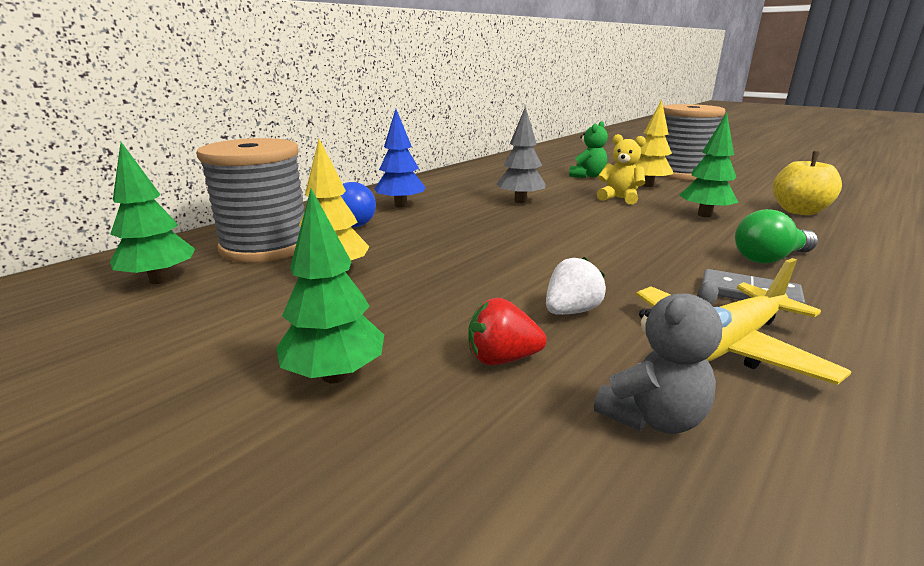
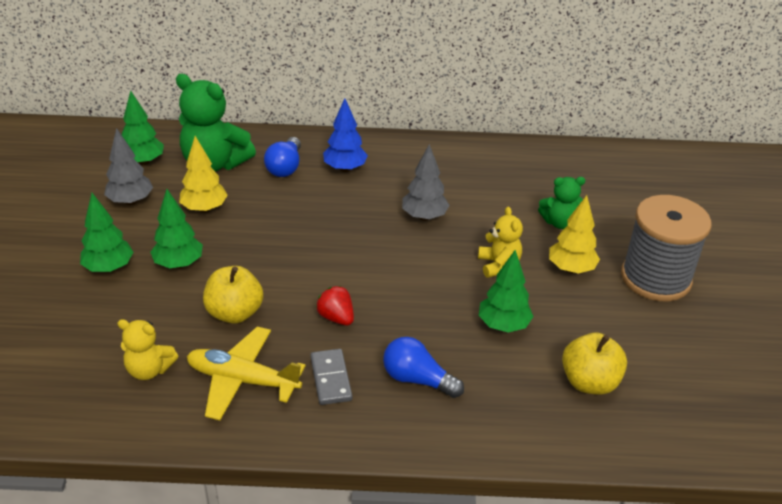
camera: 50 degrees right, 15 degrees up
(217, 311) = (130, 201): none -> grey tree
(266, 246) = (215, 164): grey spool -> green teddy bear
(416, 317) = (179, 264): none -> green tree
(502, 359) = (162, 309): red strawberry -> red strawberry (336, 318)
(571, 311) = (234, 313): white strawberry -> yellow apple
(652, 417) = (149, 370): grey teddy bear -> yellow teddy bear
(770, 258) = (417, 379): green light bulb -> blue light bulb

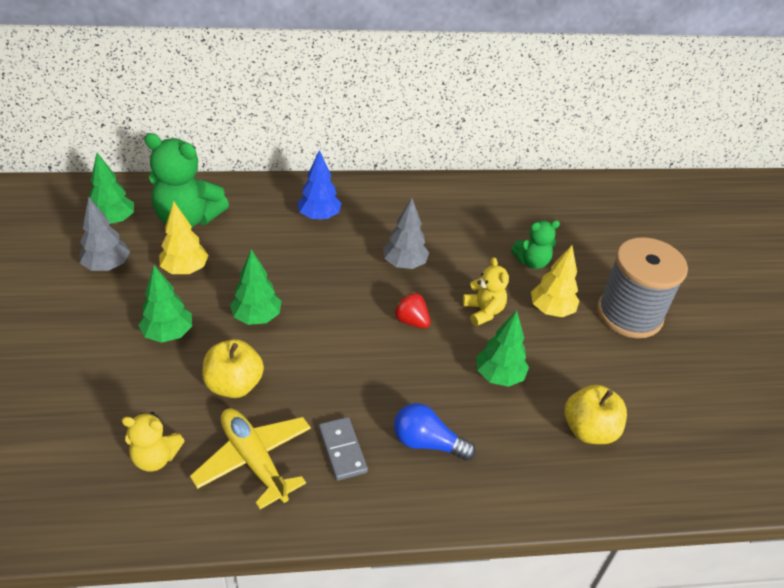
camera: 10 degrees left, 5 degrees up
(109, 268) = (96, 344): green tree -> green tree (257, 317)
(242, 380) = (254, 460): yellow plane -> yellow plane turned 45 degrees clockwise
(285, 167) = (260, 218): blue light bulb -> none
(336, 318) = (337, 381): red strawberry -> red strawberry (411, 321)

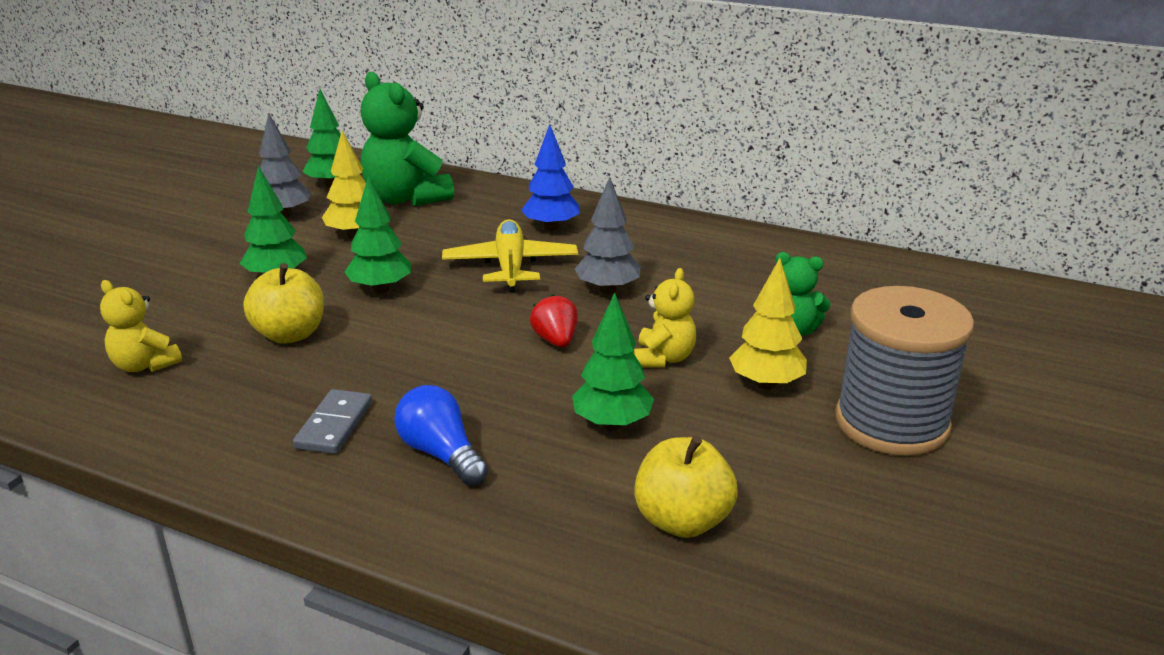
camera: 35 degrees right, 15 degrees down
(254, 460) = (232, 400): yellow plane -> yellow plane (510, 266)

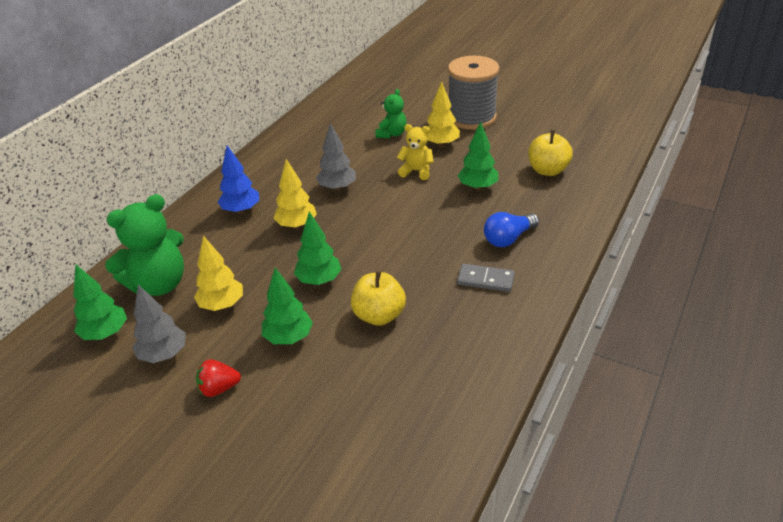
camera: 85 degrees left, 10 degrees up
(144, 365) = (417, 384): yellow teddy bear -> none
(510, 266) = (297, 225): yellow plane -> yellow tree
(555, 341) = (396, 205): red strawberry -> red strawberry (219, 388)

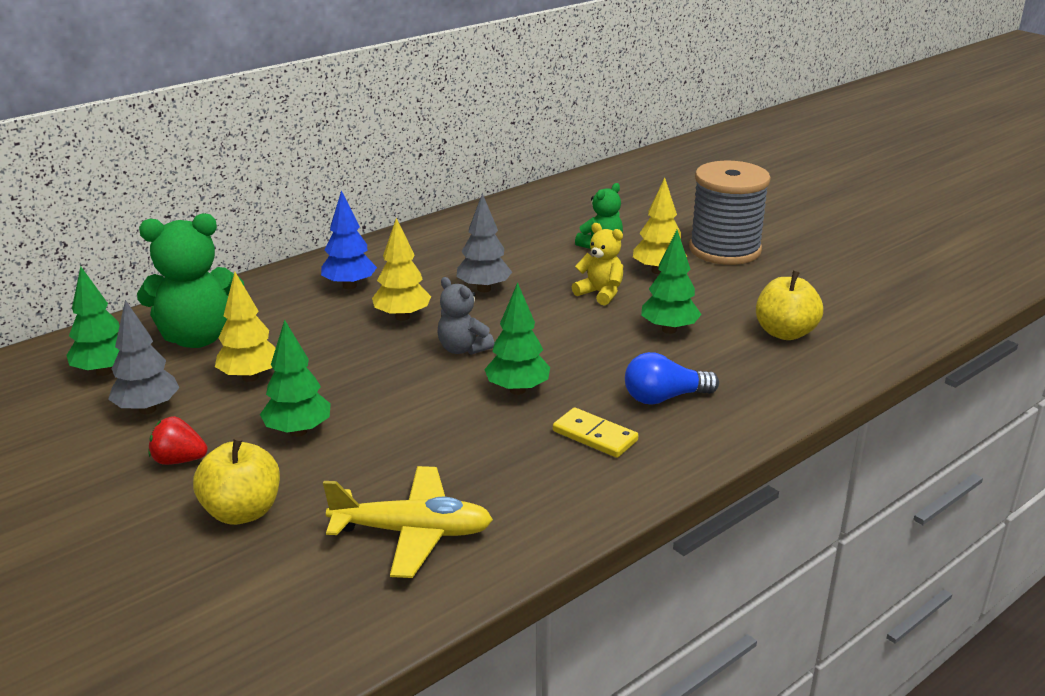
camera: 20 degrees right, 10 degrees down
(319, 280) = (382, 381): green tree -> green tree (517, 390)
(356, 239) = (463, 349): none -> grey teddy bear
(379, 315) = (425, 438): yellow apple -> yellow apple (242, 512)
(421, 389) = (412, 532): none -> yellow plane
(485, 280) = (594, 436): grey domino -> yellow domino

